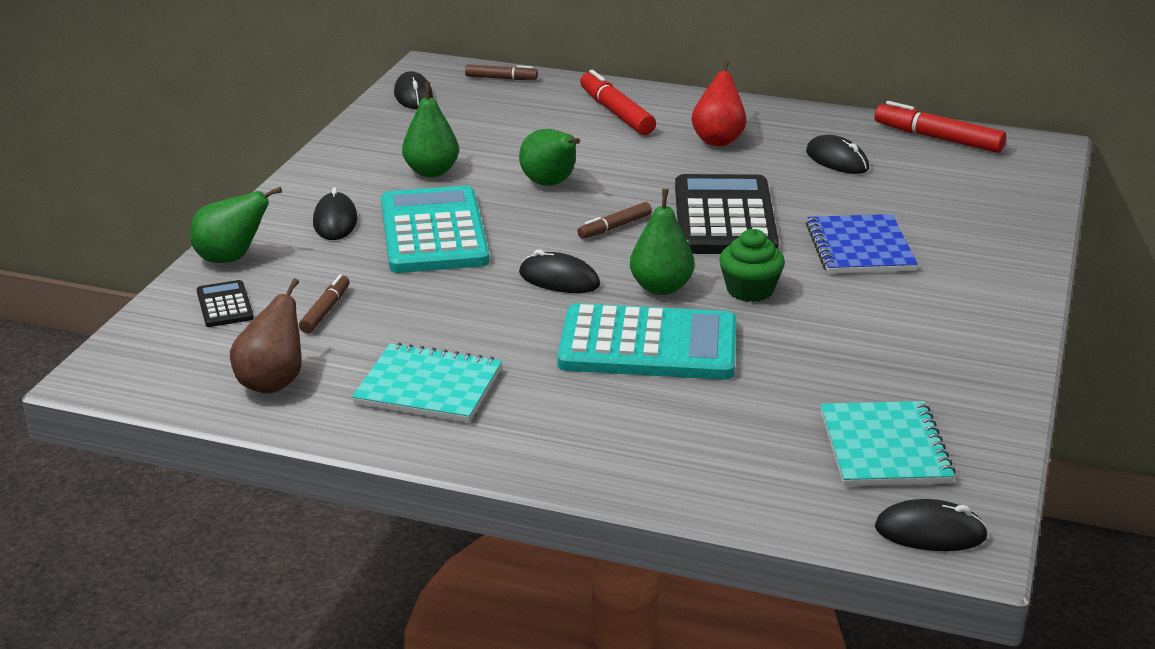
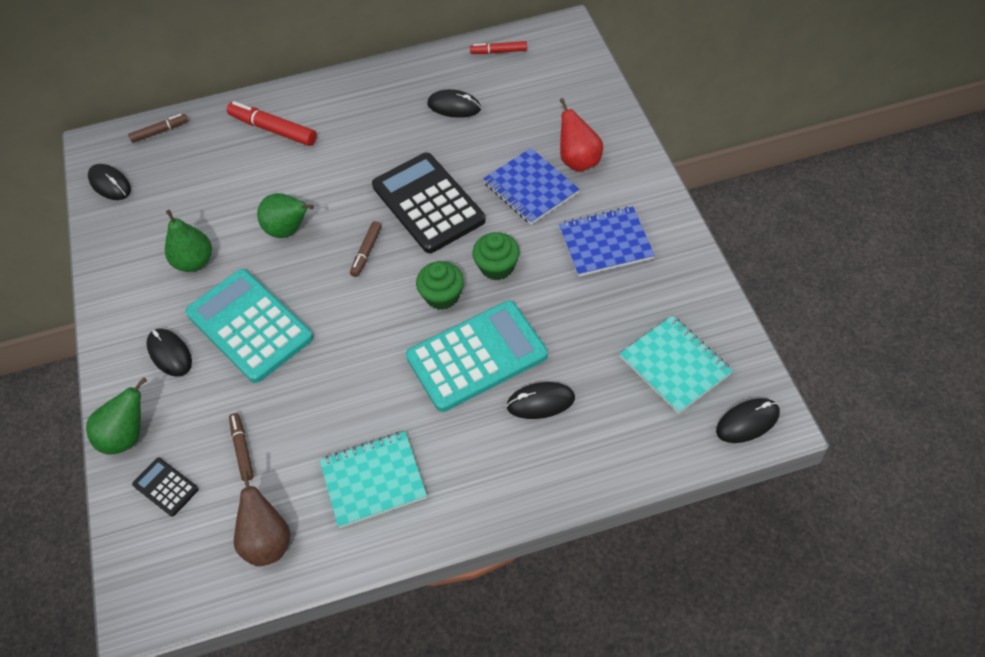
camera: 30 degrees left, 25 degrees up
(559, 279) = (372, 325): black mouse -> black mouse (540, 402)
(661, 288) = (442, 296): green pear -> green cupcake
(718, 140) = (364, 124): red pear -> red pear (578, 161)
(905, 321) = (605, 243): none -> blue notebook
(938, 138) = (499, 52): red marker -> red marker, size x0.59

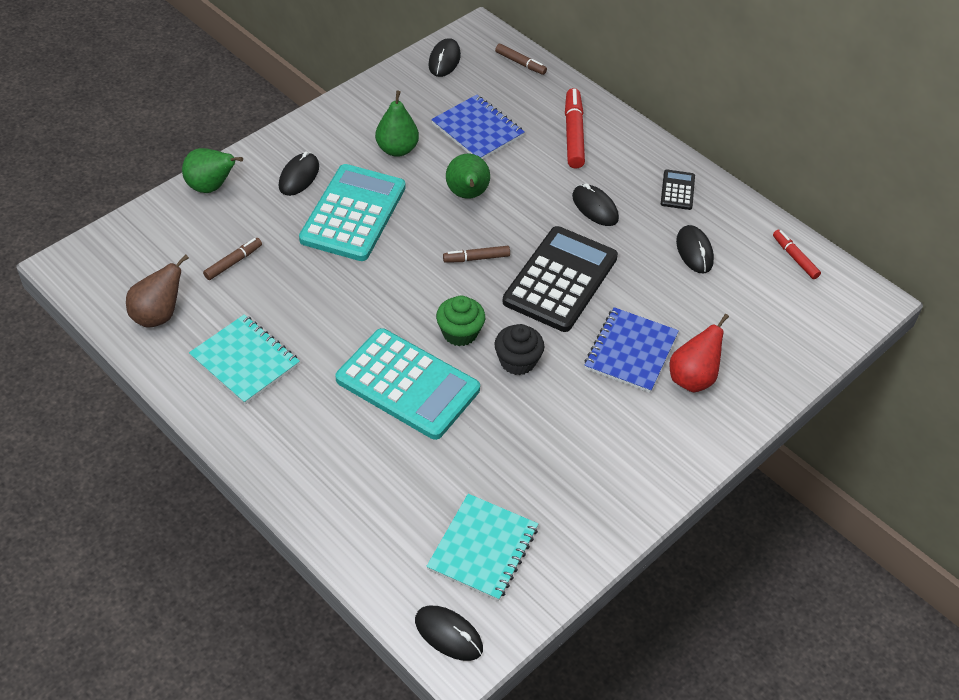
camera: 55 degrees right, 5 degrees down
(166, 487) = (178, 231): black calculator -> black calculator (677, 190)
(497, 267) = (517, 361): green cupcake -> black cupcake
(540, 402) = (383, 452): black mouse -> black mouse (595, 207)
(605, 243) = (599, 439): blue notebook -> blue notebook (477, 130)

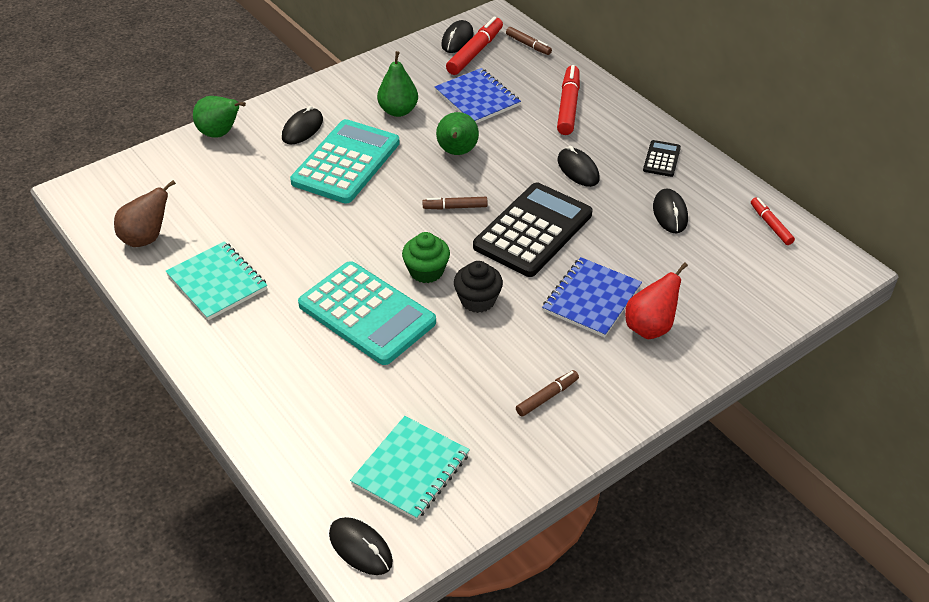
camera: 10 degrees right, 5 degrees down
(233, 262) = (225, 197): brown marker -> brown marker (546, 397)
(465, 75) = (474, 52): none -> red marker

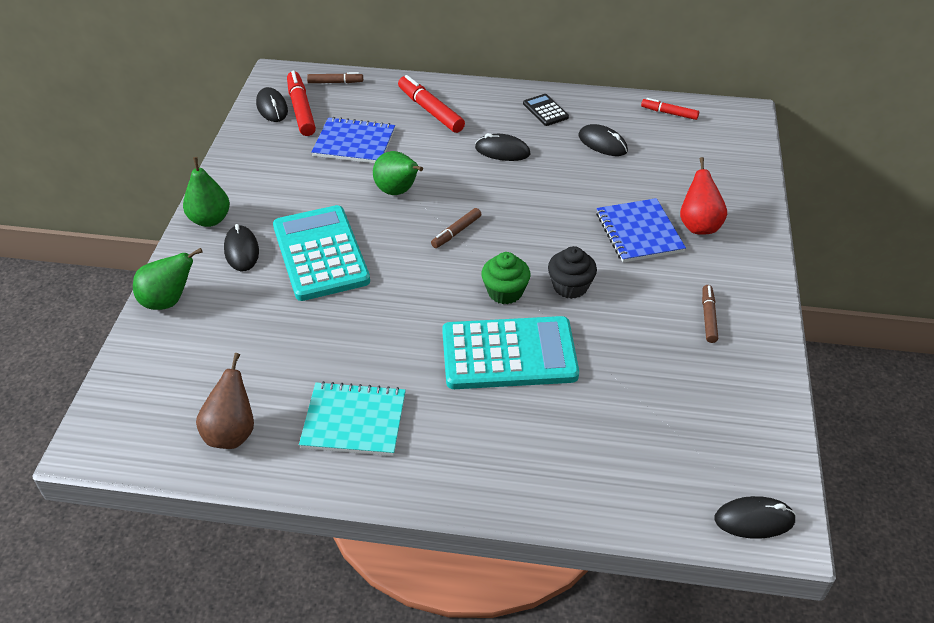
camera: 45 degrees left, 0 degrees up
(398, 111) = (304, 188): green pear -> green pear (210, 220)
(410, 469) = (702, 437): turquoise notebook -> none
(533, 231) = (535, 212): black calculator -> none

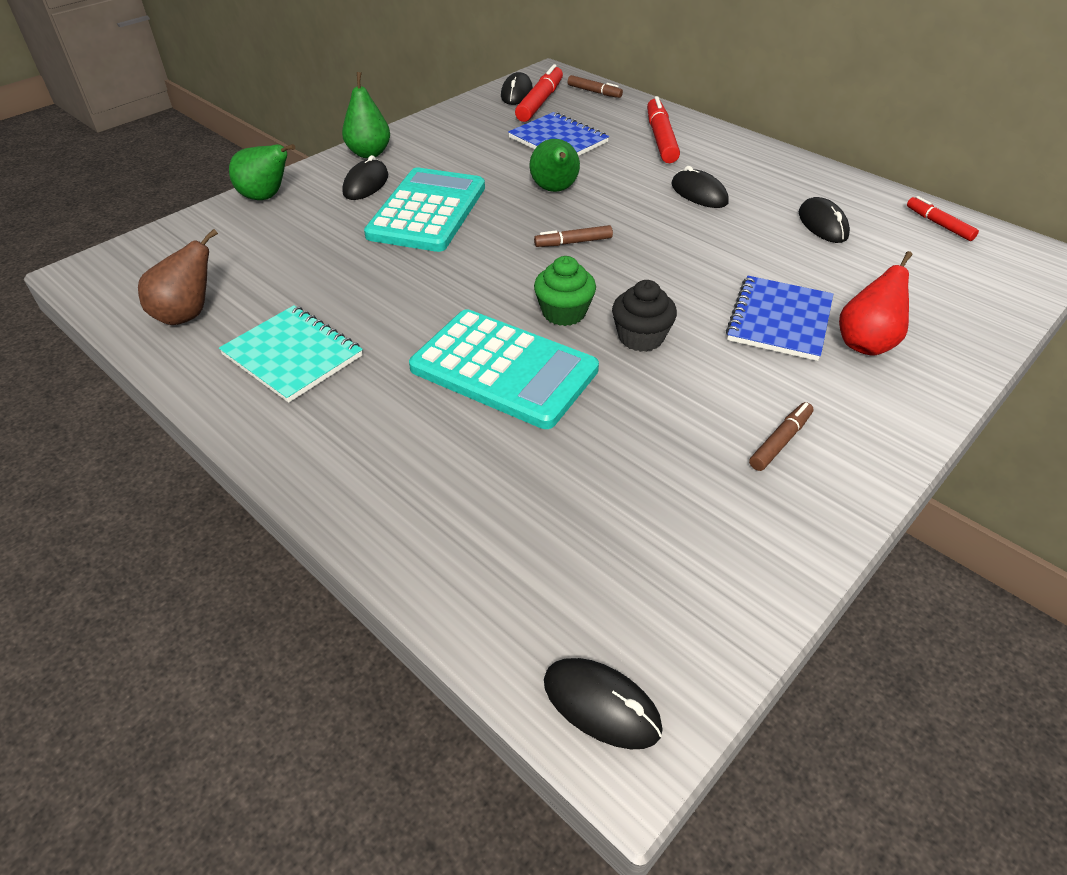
camera: 35 degrees right, 0 degrees up
(545, 110) = (785, 176): black calculator -> none

